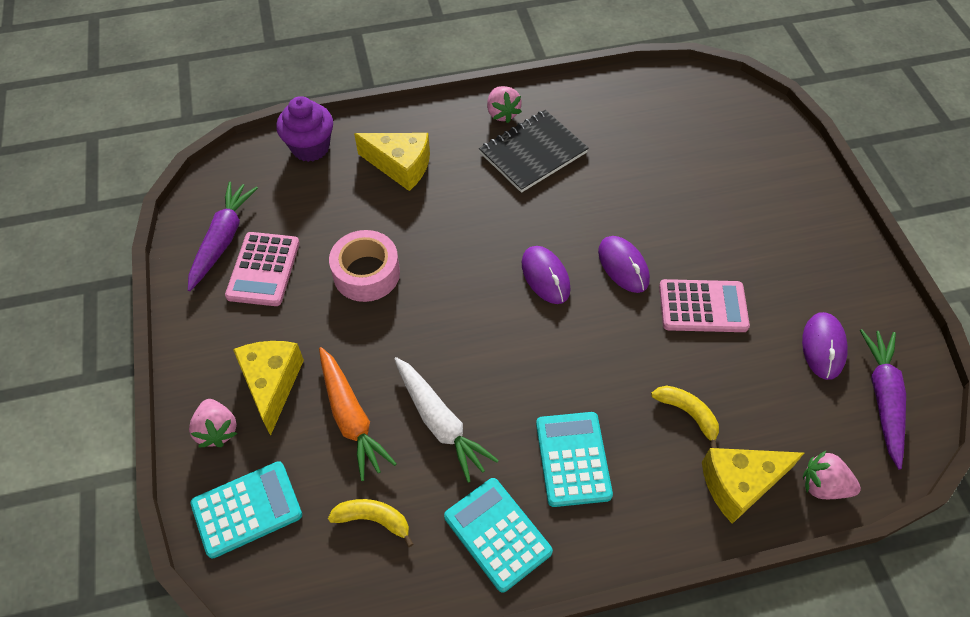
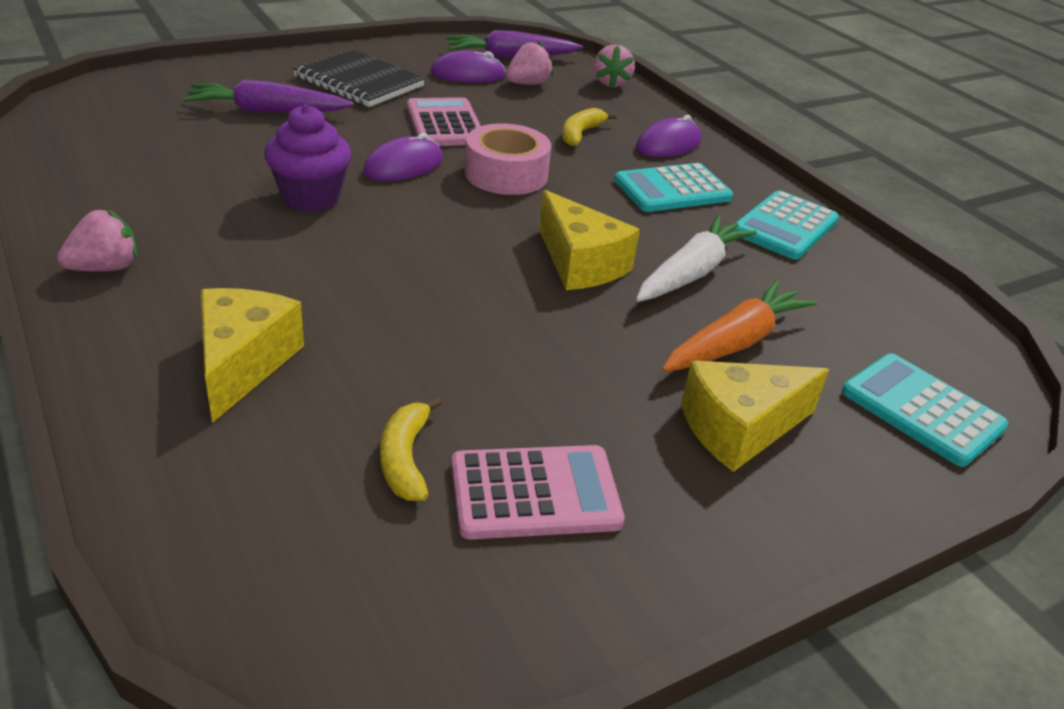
camera: 110 degrees left, 20 degrees down
(217, 430) = (849, 470): pink strawberry -> pink strawberry (528, 84)
(223, 240) = (486, 578): purple carrot -> purple carrot (267, 111)
(310, 147) = (194, 498): purple cupcake -> purple cupcake (311, 197)
(366, 273) = (494, 366): pink tape -> pink tape (506, 174)
(373, 519) = (841, 305): yellow banana -> yellow banana (405, 459)
(533, 153) = (204, 234): black notebook -> black notebook (359, 82)
(545, 276) = (439, 214): purple mouse -> purple mouse (668, 144)
(739, 484) = (636, 114): yellow cheese -> yellow cheese (580, 263)

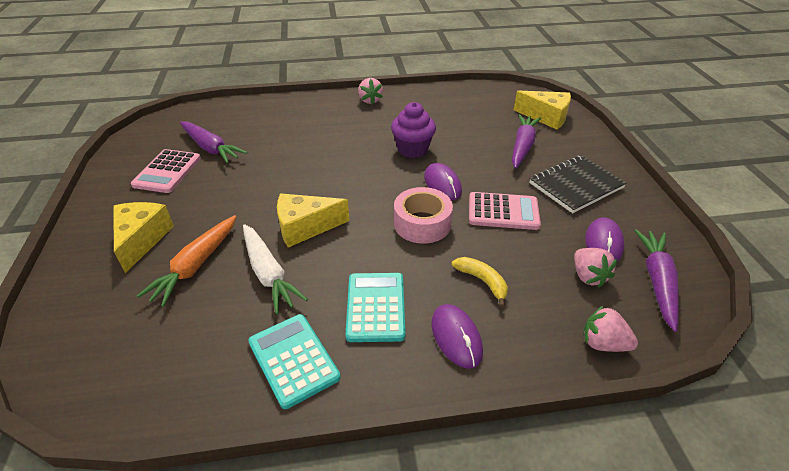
camera: 115 degrees right, 5 degrees up
(243, 363) = (289, 123): yellow cheese -> yellow cheese (546, 117)
(405, 459) = (210, 148): yellow banana -> purple carrot
(735, 342) = (196, 265): orange carrot -> orange carrot turned 45 degrees clockwise
(921, 410) = (80, 324): turquoise calculator -> none

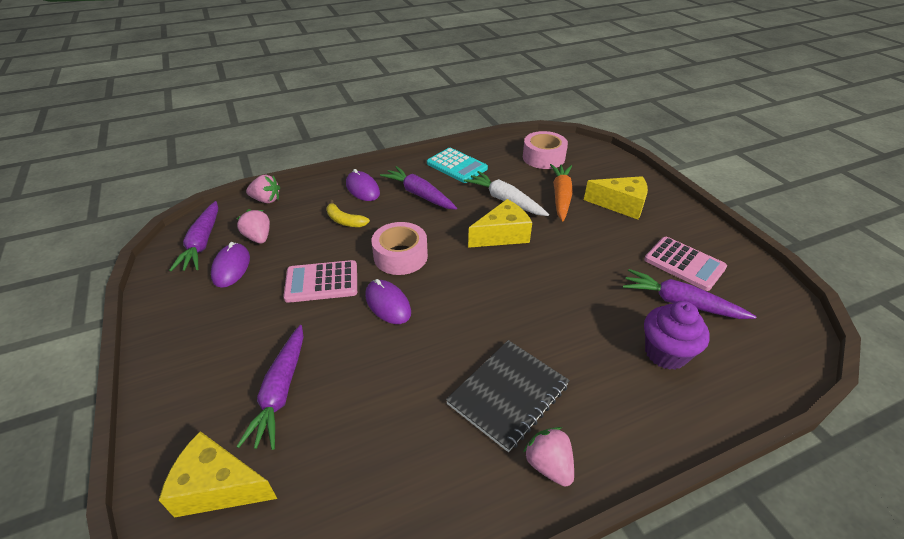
camera: 165 degrees right, 0 degrees up
(142, 239) = (621, 205): yellow cheese -> yellow cheese turned 60 degrees counterclockwise
(143, 349) = (543, 157): none -> pink tape
(167, 172) = (684, 264): pink calculator -> pink calculator turned 135 degrees clockwise
(375, 307) = (419, 194): turquoise calculator -> purple carrot
(412, 149) = (436, 352): purple cupcake -> purple cupcake (665, 353)
(576, 185) = (229, 332): black notebook -> black notebook (508, 394)

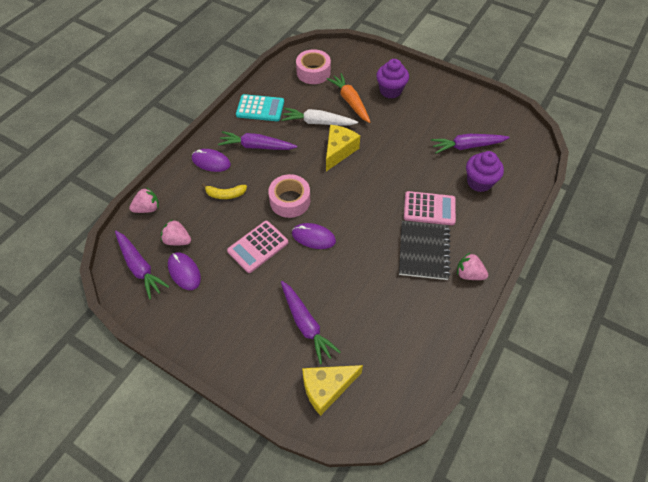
camera: 35 degrees left, 15 degrees up
(621, 205) = (390, 91): yellow cheese -> purple cupcake
(684, 264) = (452, 118): pink calculator -> pink calculator (429, 208)

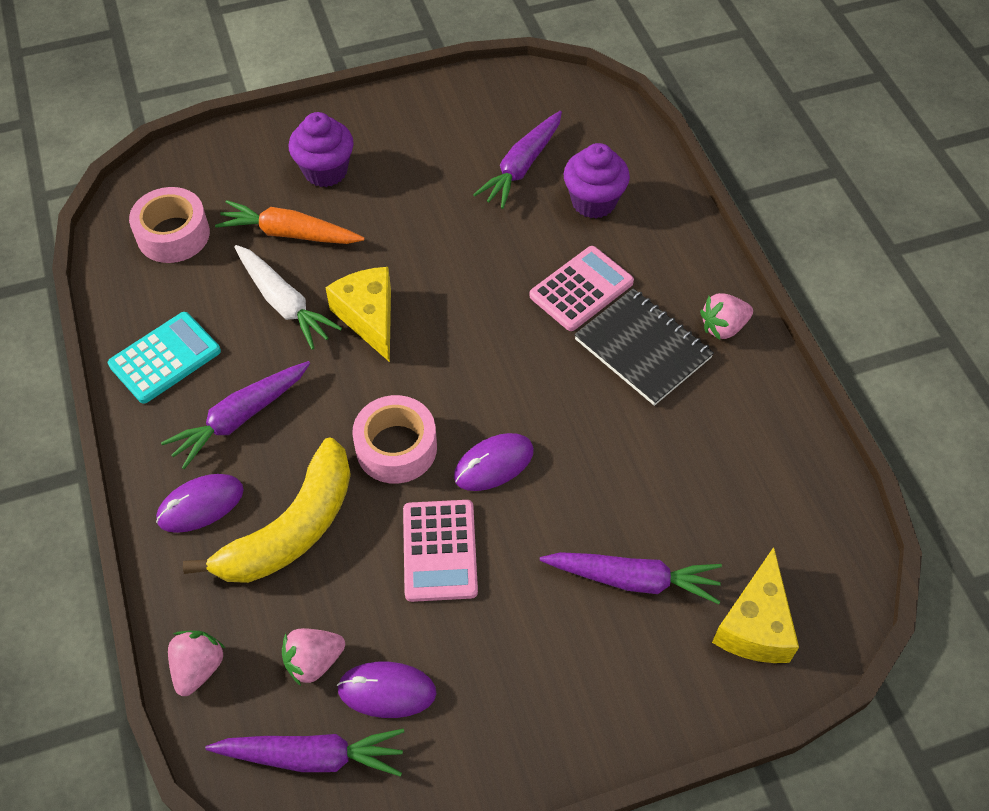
camera: 50 degrees left, 0 degrees up
(225, 194) = (292, 528): yellow banana -> yellow banana, size x2.09
(318, 122) = (284, 303): white carrot -> white carrot turned 90 degrees counterclockwise

